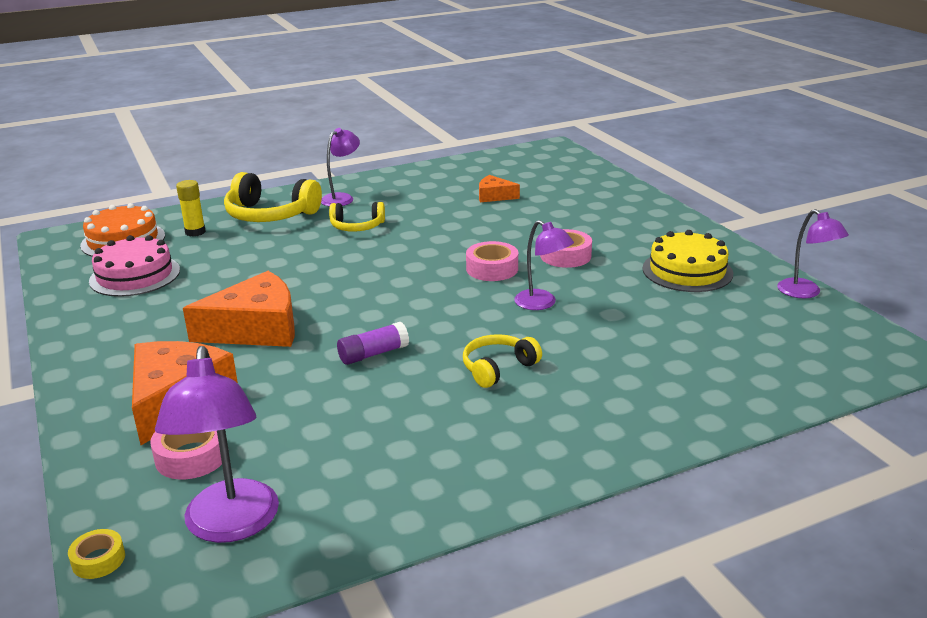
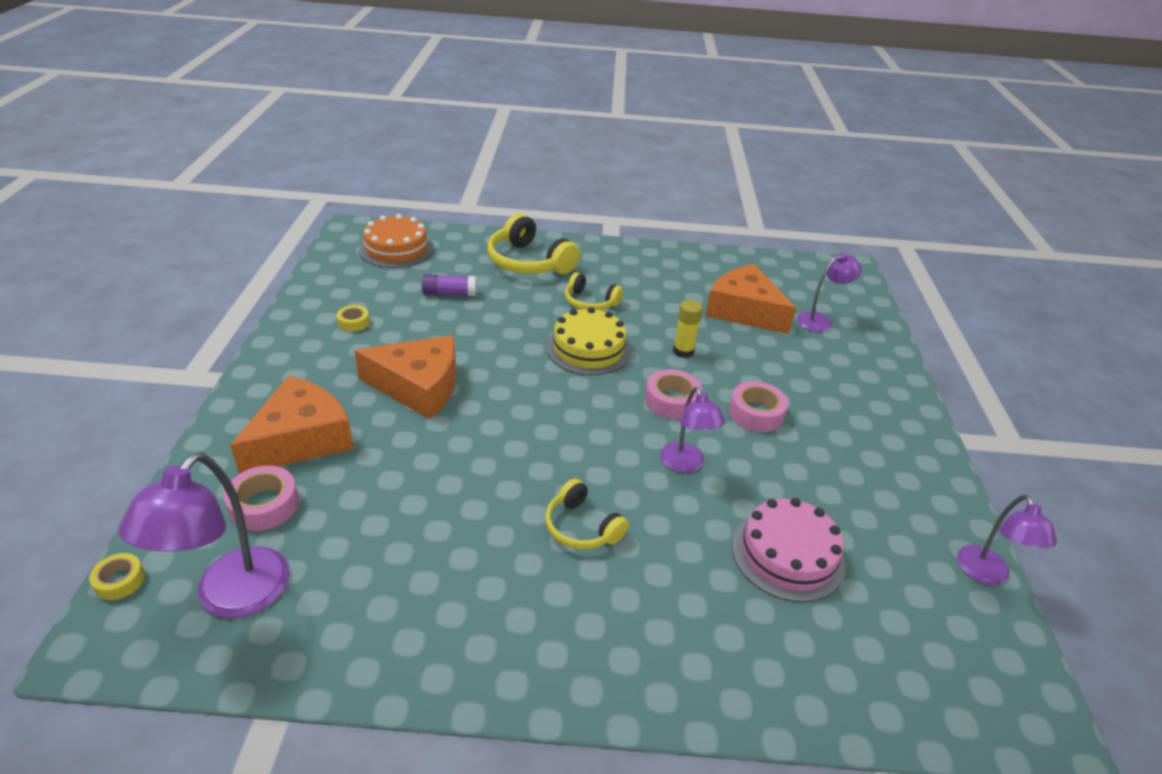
camera: 25 degrees right, 10 degrees up
(135, 275) = (376, 290): pink cake -> pink cake (787, 554)
(138, 305) = (353, 322): none -> yellow tape
(195, 232) = (456, 260): yellow glue stick -> yellow glue stick (683, 351)
(342, 198) = (603, 264): purple lamp -> purple lamp (820, 320)
(373, 354) = (488, 458): purple glue stick -> purple glue stick (449, 293)
(494, 196) = (744, 311): orange cheese -> orange cheese, size x1.95
(498, 368) = (581, 527): yellow headphones -> yellow headphones turned 120 degrees counterclockwise
(687, 271) = (870, 485): yellow cake -> yellow cake (588, 349)

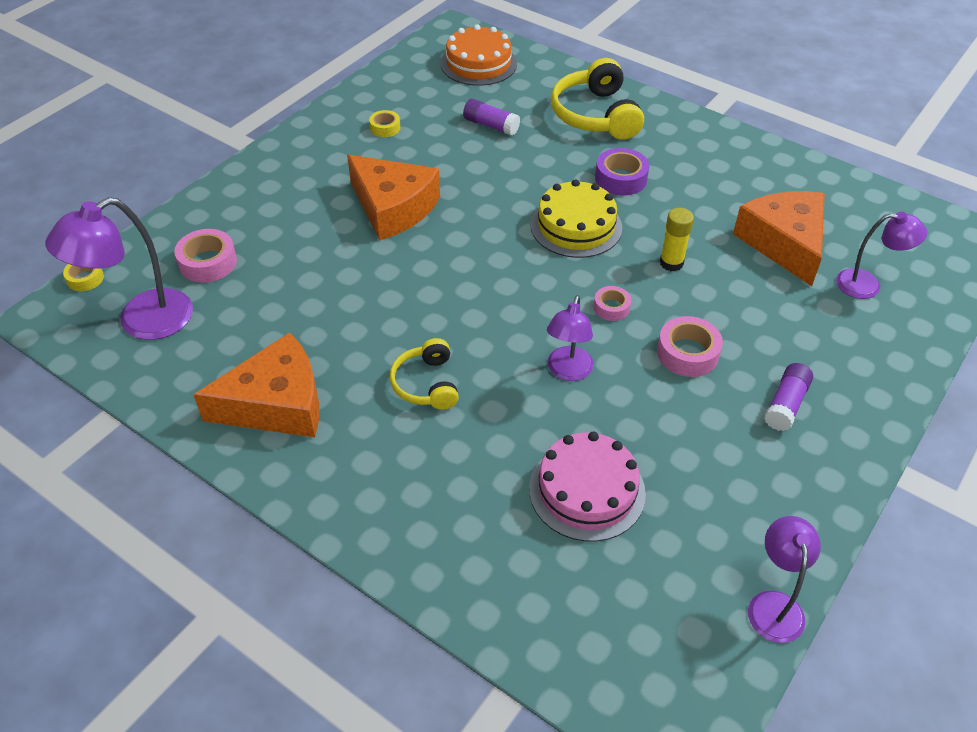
camera: 35 degrees right, 10 degrees up
(301, 439) = (270, 219): orange cheese -> orange cheese (276, 403)
(590, 302) = (621, 178): yellow headphones -> purple tape
(671, 401) = (611, 307): pink tape -> pink tape, size x0.62
(852, 422) = (786, 404): none -> purple glue stick
(987, 574) = (774, 605): purple lamp -> purple lamp turned 150 degrees clockwise

